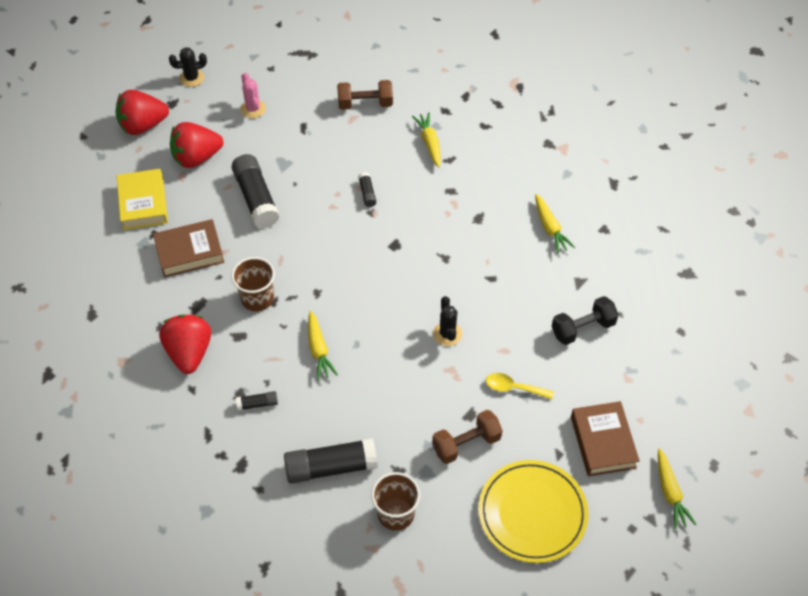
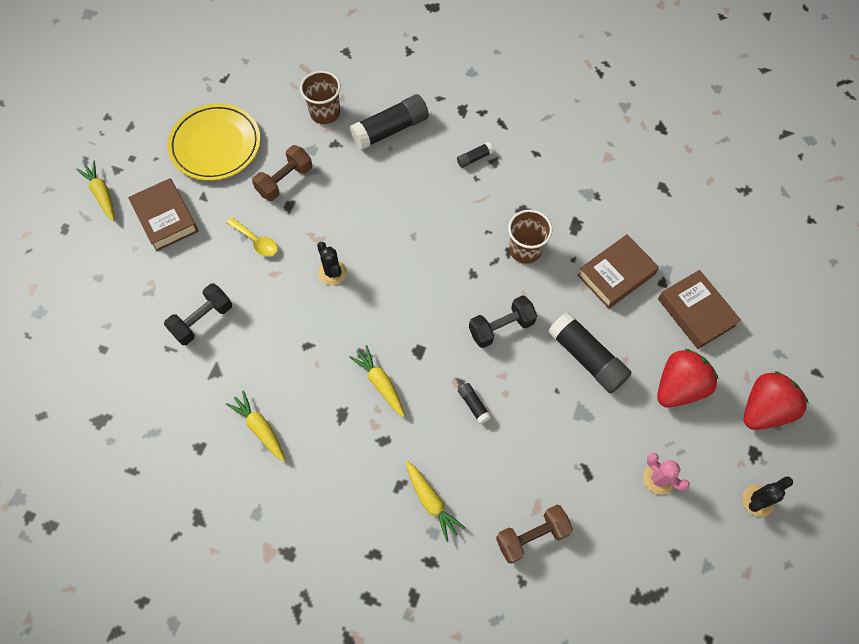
camera: 160 degrees right, 10 degrees up
(143, 203) = (696, 312): yellow book -> brown book
(189, 352) = (556, 182): red strawberry -> none
(315, 241) = (501, 327): none -> black dumbbell
(319, 350) = (445, 220): yellow carrot -> yellow carrot (380, 383)
(514, 388) = (256, 241): yellow spoon -> yellow spoon turned 45 degrees clockwise

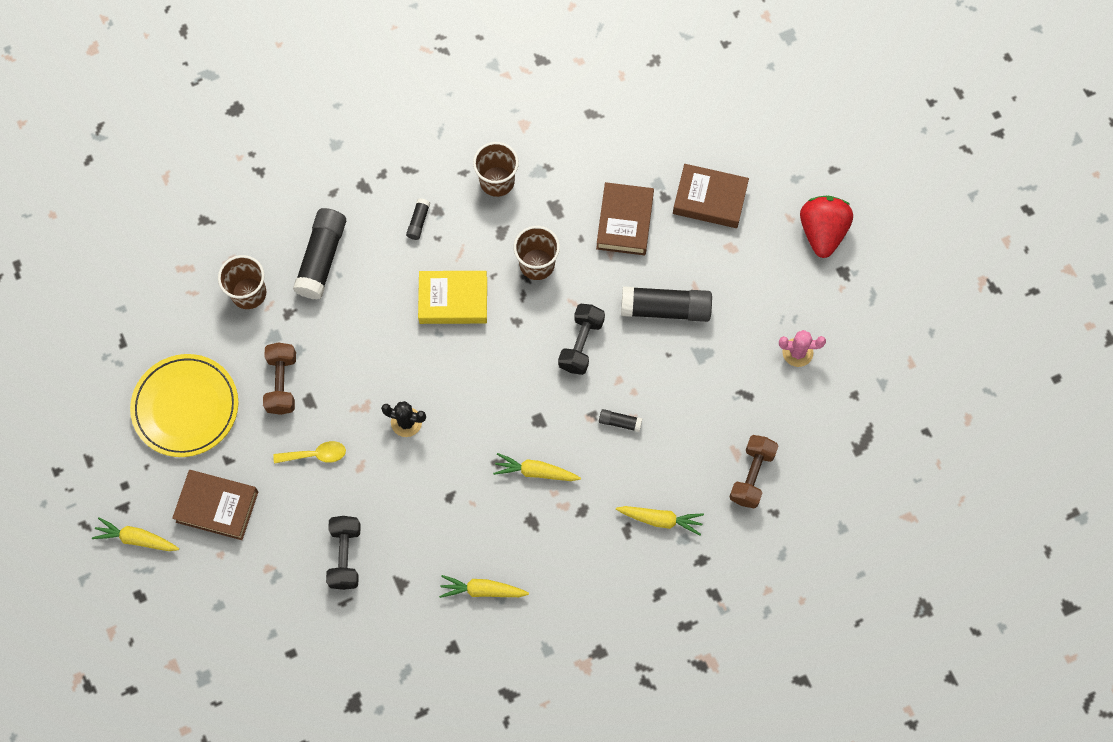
camera: 45 degrees left, 5 degrees up
(445, 224) = (453, 300): none -> yellow book
(552, 176) = (497, 181): none -> brown cup
(679, 387) = (750, 270): red strawberry -> none
(758, 500) = (875, 305): black cactus -> none

